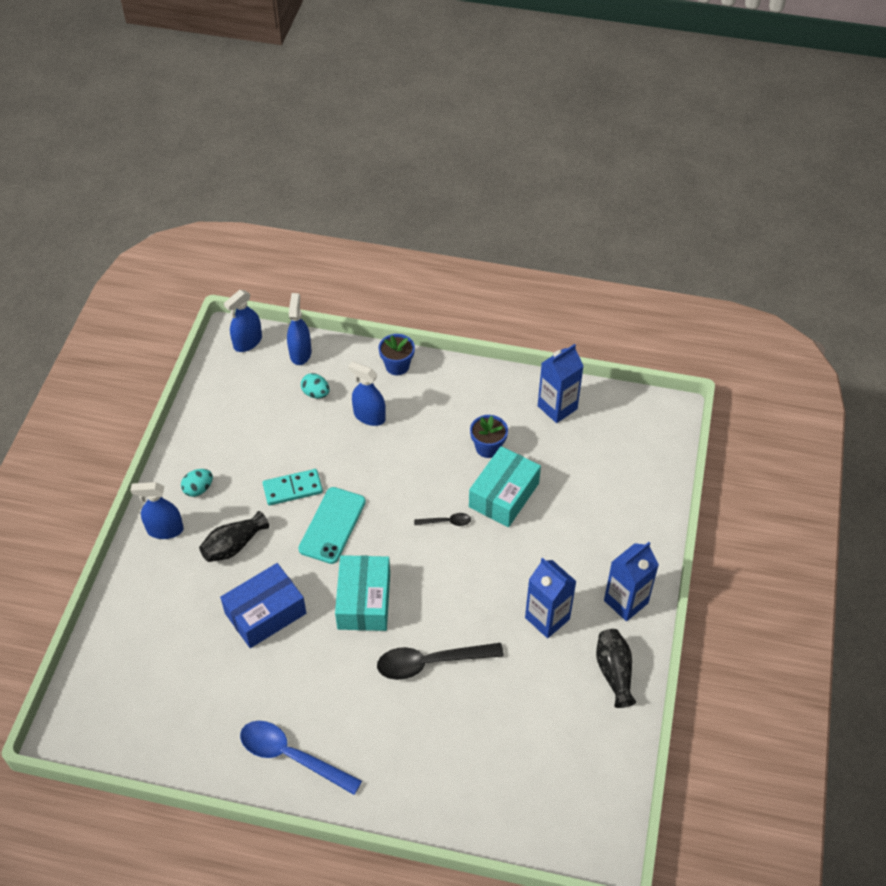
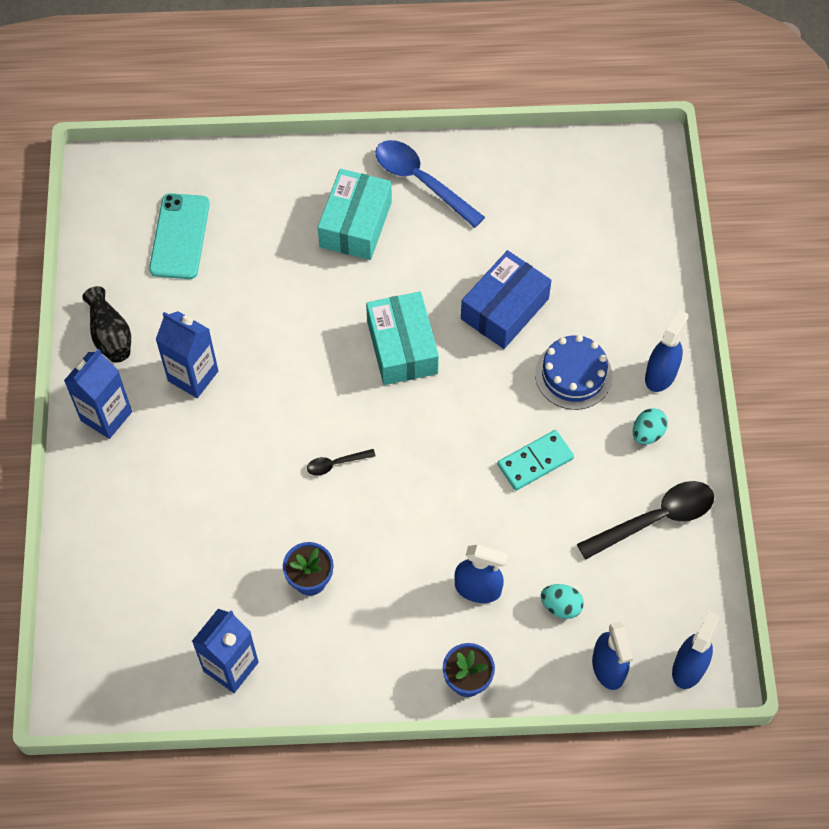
camera: 165 degrees right, 10 degrees up
(165, 530) = (660, 374): blue spray bottle -> blue spray bottle turned 45 degrees counterclockwise
(233, 545) = (573, 375): black vase -> blue cake
(291, 756) = (421, 181): blue spoon -> blue spoon turned 150 degrees counterclockwise
(332, 525) = (470, 427): turquoise phone -> turquoise phone (180, 236)
(430, 662) = (309, 299): black spoon -> black spoon (655, 519)
(504, 495) = (274, 517): turquoise box -> turquoise box (355, 224)

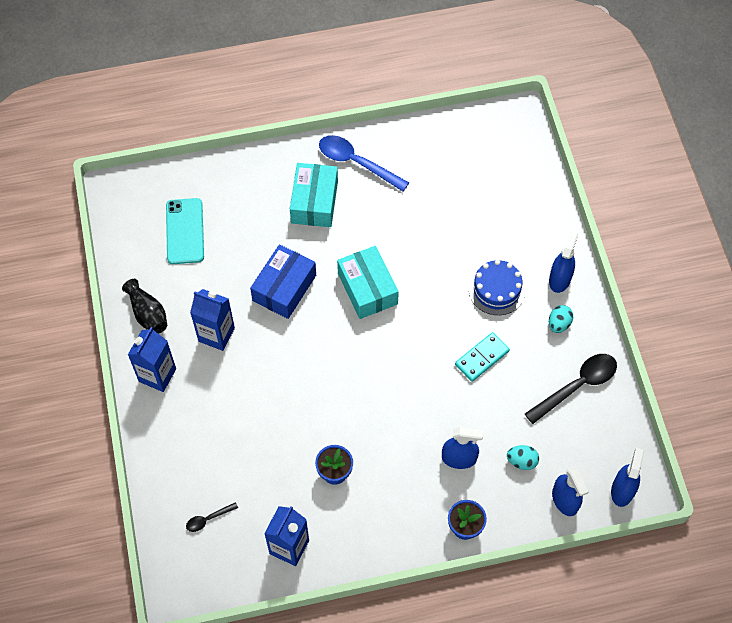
camera: 10 degrees left, 0 degrees up
(335, 464) = (336, 383): black spoon -> black spoon (208, 519)
(504, 309) = (437, 248): blue box -> blue box (284, 288)

